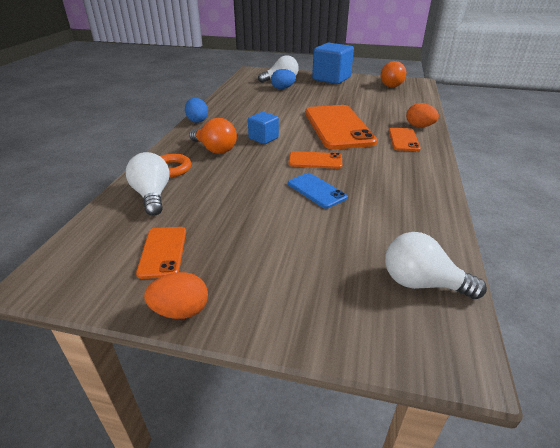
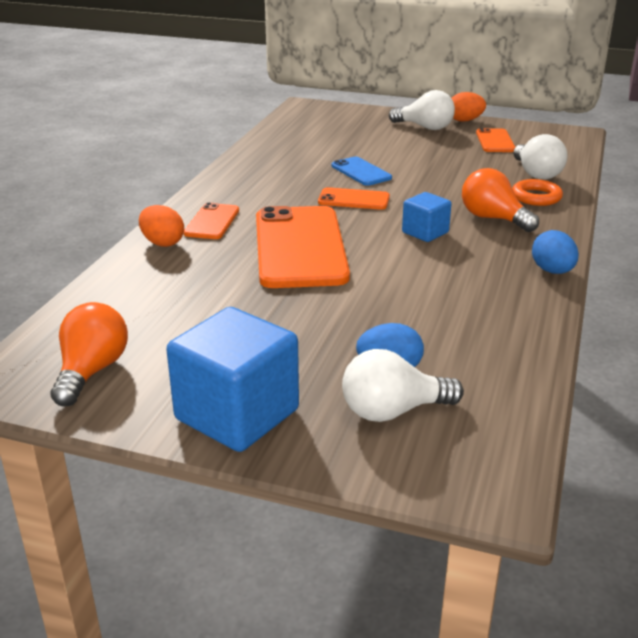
camera: 175 degrees left, 5 degrees down
(421, 283) = (302, 124): white light bulb -> white light bulb (425, 127)

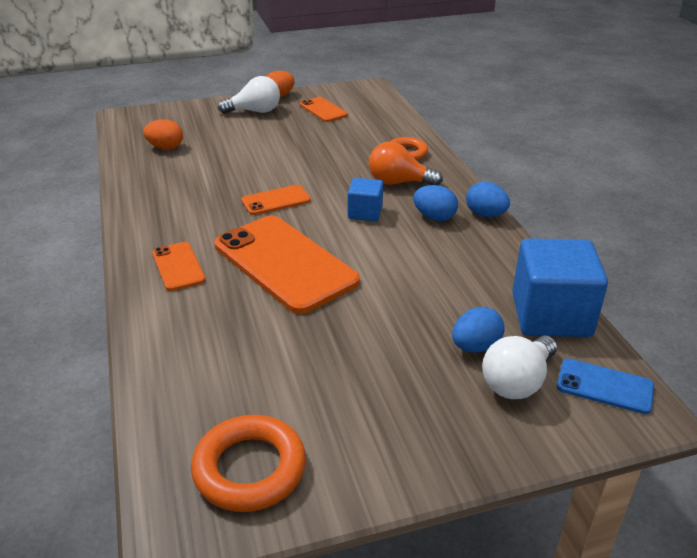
camera: 35 degrees left, 5 degrees up
(92, 371) = (249, 468): orange light bulb -> orange ring
(162, 243) = (157, 306): orange egg -> orange egg (165, 147)
(237, 414) = (417, 444): blue cube -> blue cube (551, 315)
(361, 172) = (251, 171): blue phone -> blue phone (604, 386)
(492, 257) = (434, 217): none -> blue egg
(536, 174) = (384, 132): white light bulb -> none

